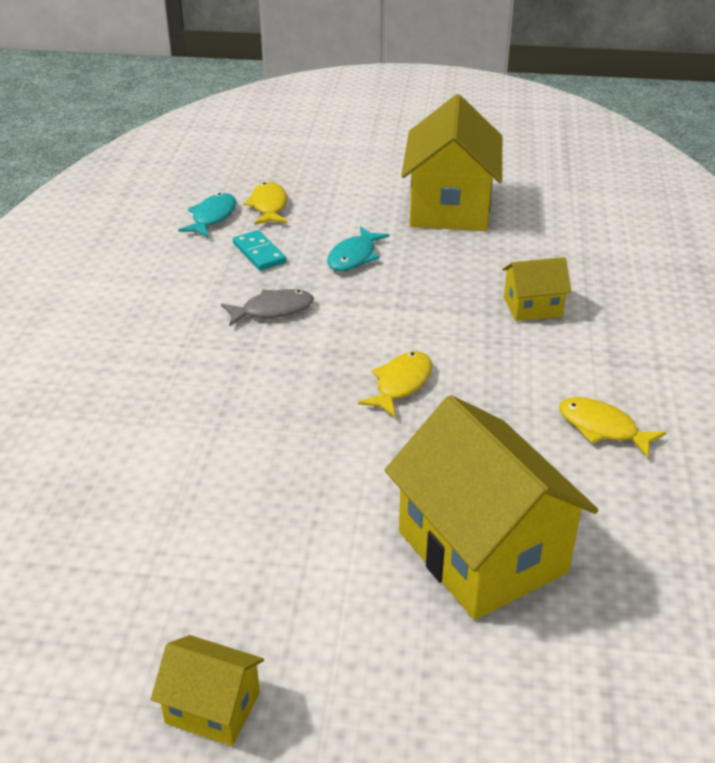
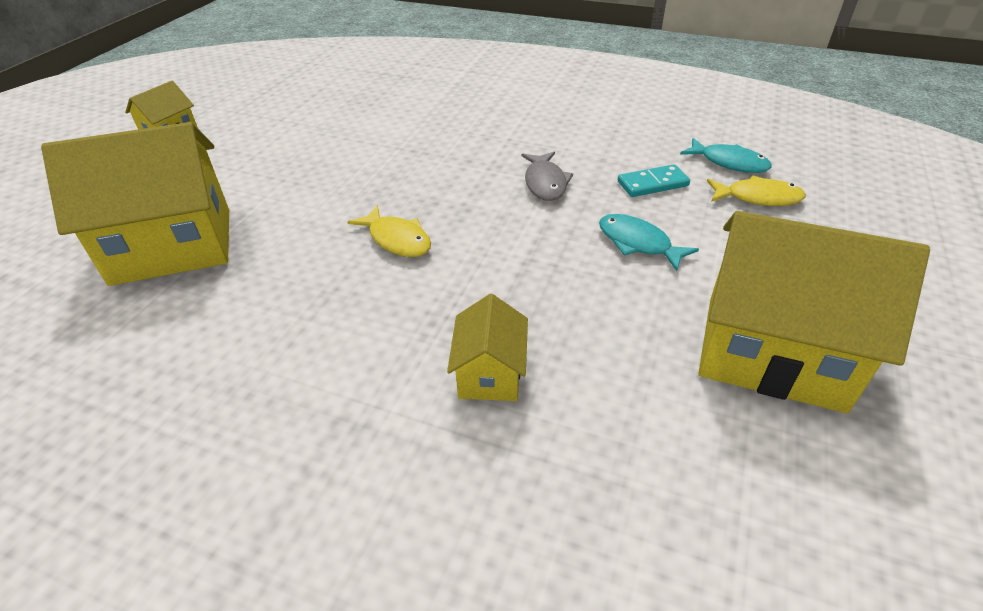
camera: 105 degrees right, 5 degrees up
(602, 428) = (241, 366): yellow fish -> none

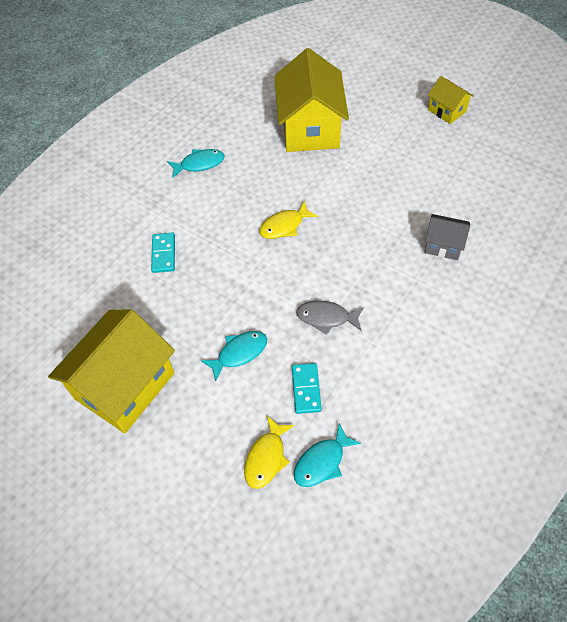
camera: 105 degrees right, 15 degrees up
(243, 377) = (199, 164): none -> turquoise fish
(409, 120) = (443, 245): none -> grey house
(490, 373) = (164, 254): yellow house -> turquoise domino

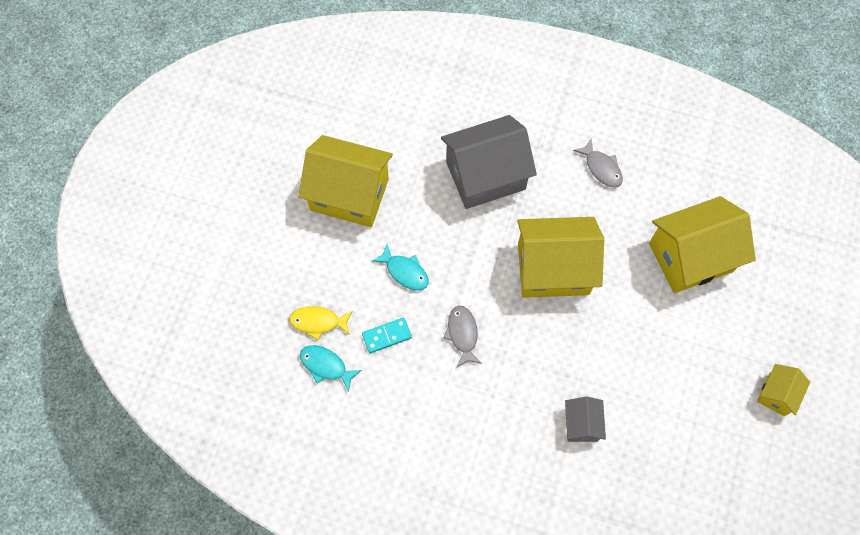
camera: 70 degrees right, 10 degrees up
(164, 254) = (485, 175): turquoise domino -> grey house
(199, 164) = (601, 168): turquoise fish -> grey fish
(284, 226) = (553, 269): yellow fish -> yellow house

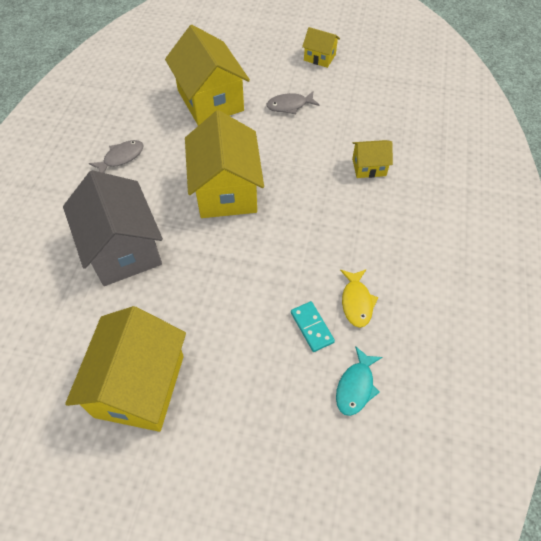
camera: 95 degrees left, 10 degrees down
(318, 322) = (305, 402): yellow fish -> yellow fish (356, 302)
(405, 272) = (237, 316): turquoise fish -> none
(462, 334) = (300, 258): grey fish -> grey fish (289, 106)
(581, 424) = (369, 167): grey house -> yellow house

